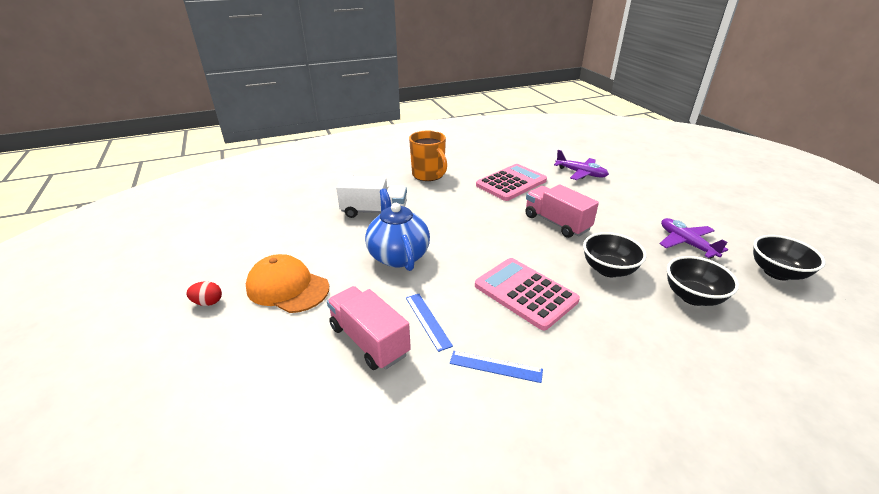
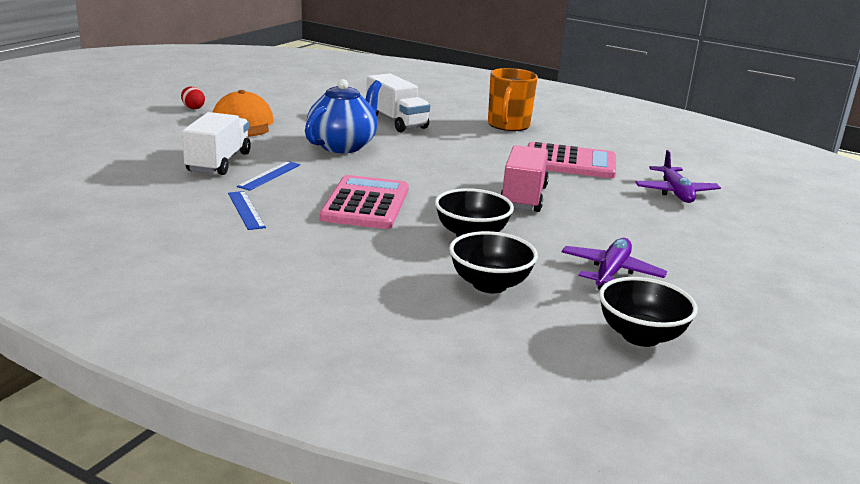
camera: 50 degrees right, 10 degrees down
(369, 340) = (218, 162): pink truck -> white truck

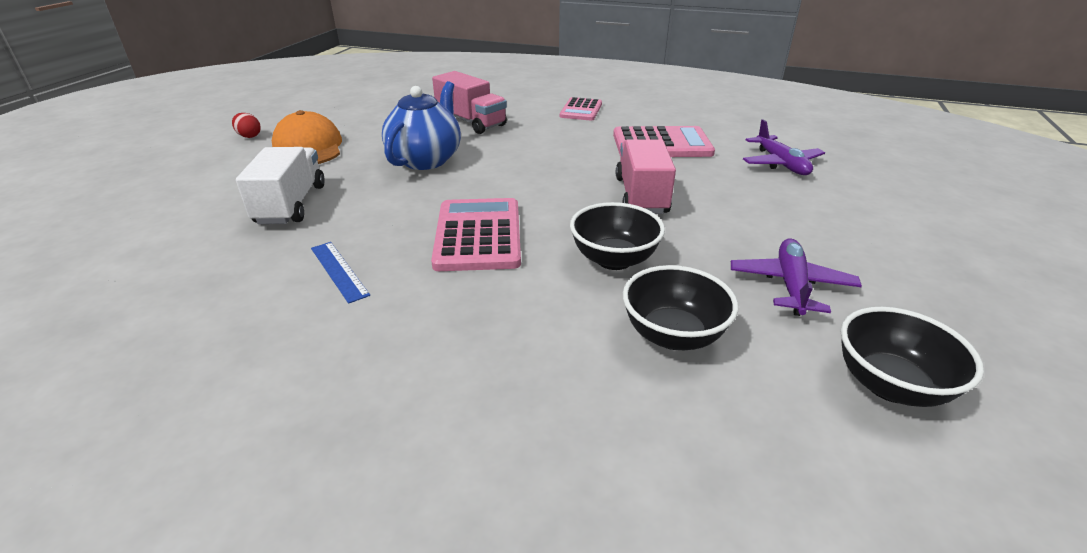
camera: 10 degrees left, 10 degrees up
(269, 175) = (355, 213): blue ruler -> none
(396, 122) = (471, 122): white truck -> pink truck
(508, 125) = (581, 110): orange mug -> pink calculator

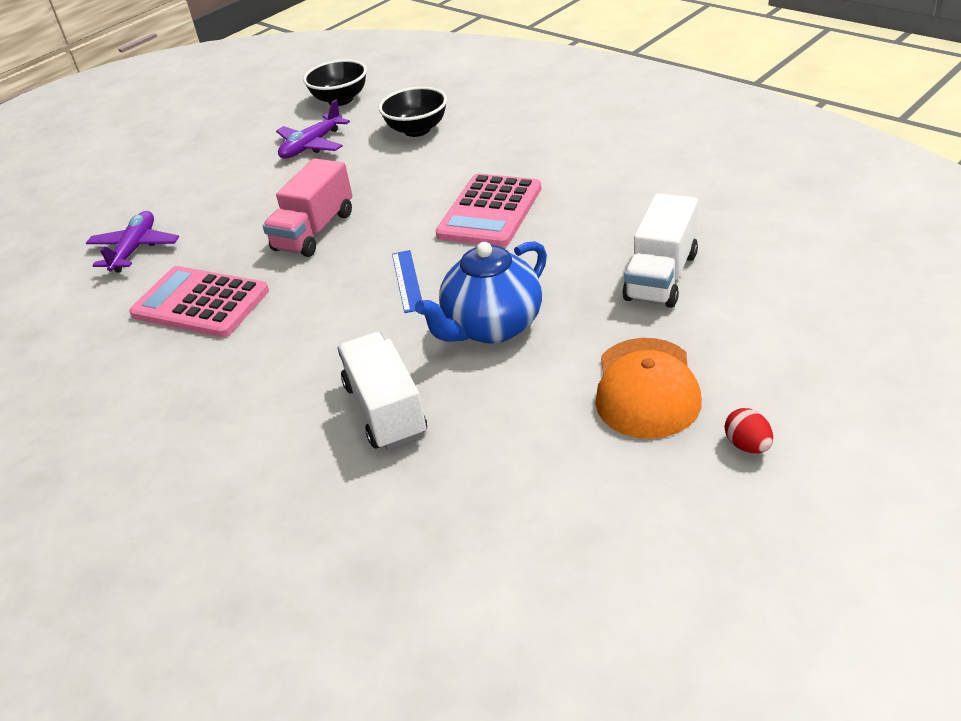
camera: 150 degrees left, 5 degrees up
(339, 271) = (615, 196): blue ruler -> blue ruler (407, 281)
(471, 122) = (386, 410): pink truck -> white truck
(581, 110) = (202, 409): pink calculator -> none
(614, 259) = (403, 177): black bowl -> none

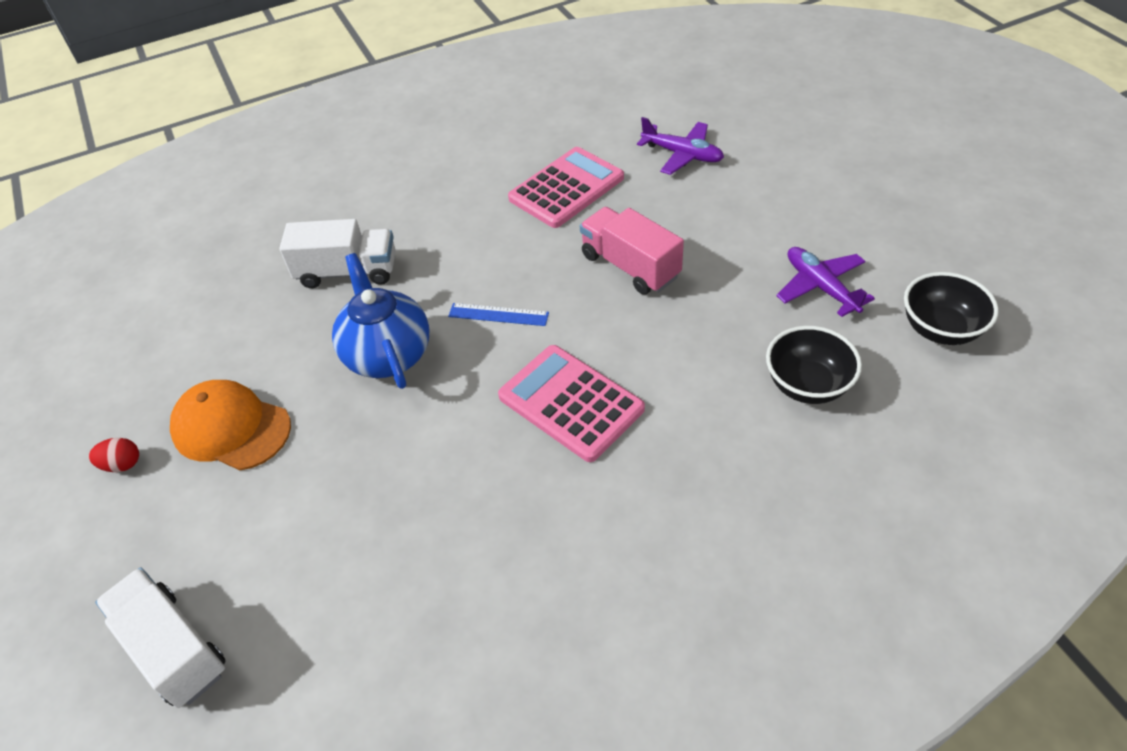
camera: 110 degrees right, 10 degrees up
(661, 276) = (353, 502): white truck -> white truck (173, 649)

